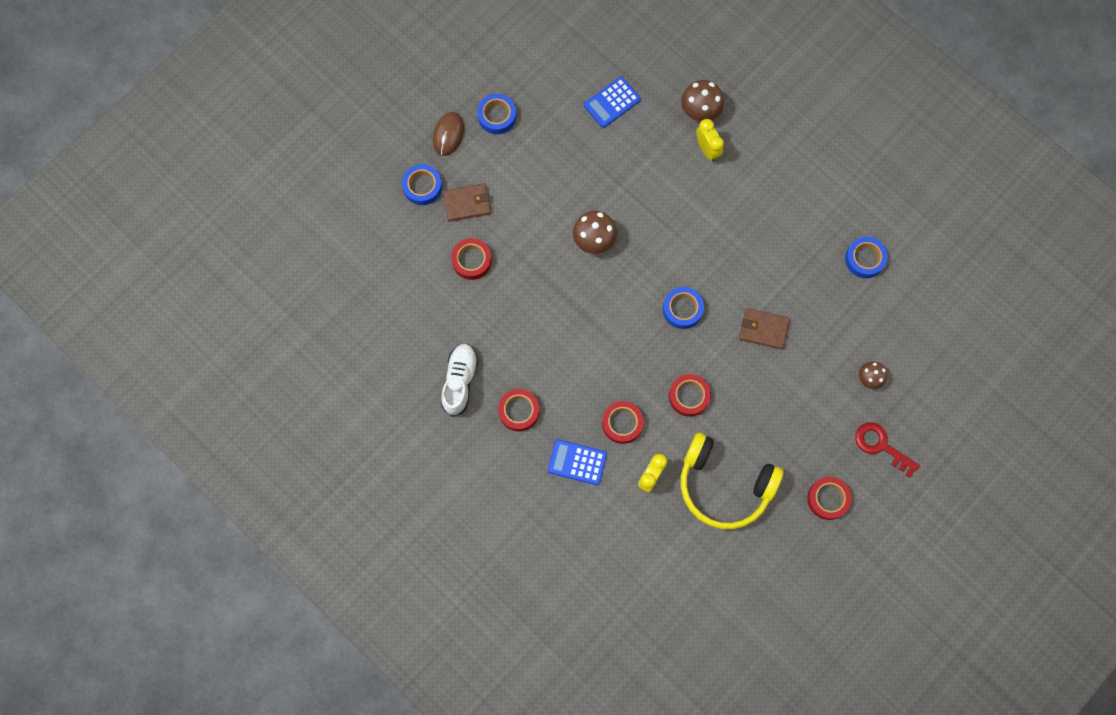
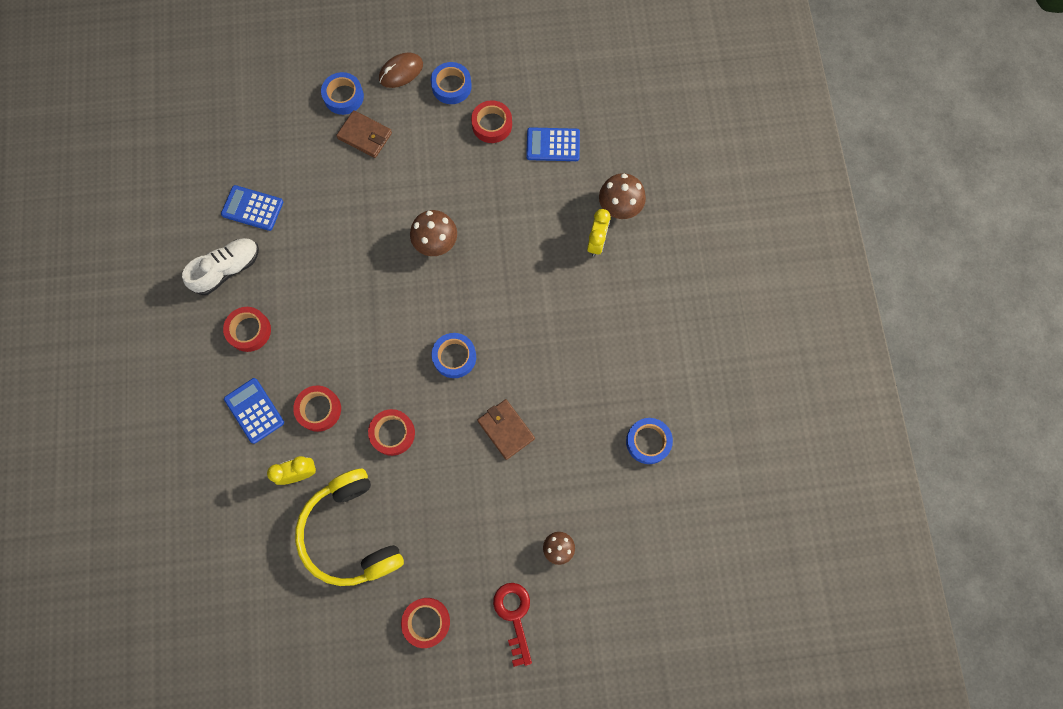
camera: 40 degrees right, 0 degrees up
(434, 323) = (252, 208): none -> blue calculator
(471, 260) = (326, 182): red tape -> red tape (492, 125)

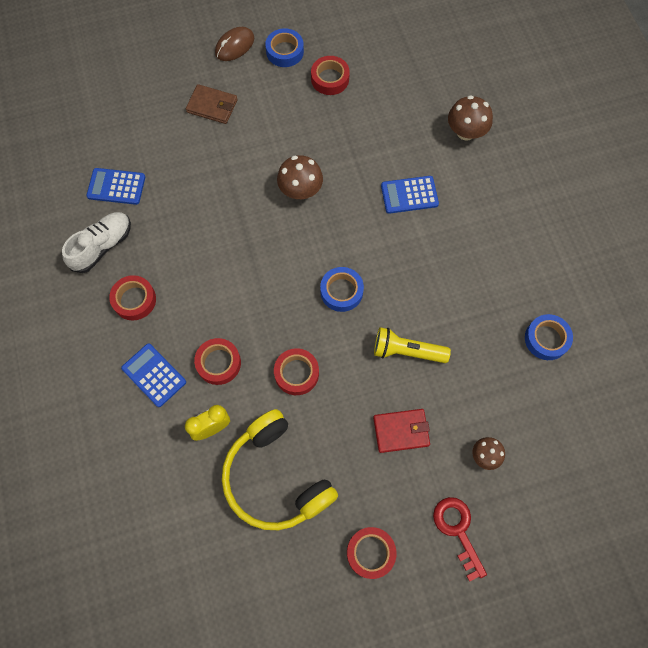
camera: 10 degrees left, 5 degrees down
(343, 96) = (185, 75): blue tape -> none
(482, 509) = (401, 431): none -> red wallet
(506, 429) = (407, 351): brown wallet -> yellow flashlight
(553, 145) = (391, 88): blue calculator -> blue calculator (409, 195)
(596, 242) = (452, 167): yellow clock -> none

